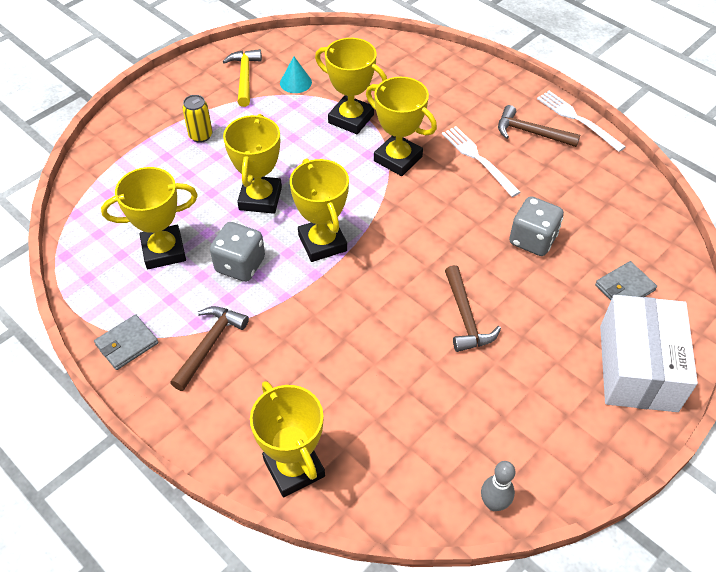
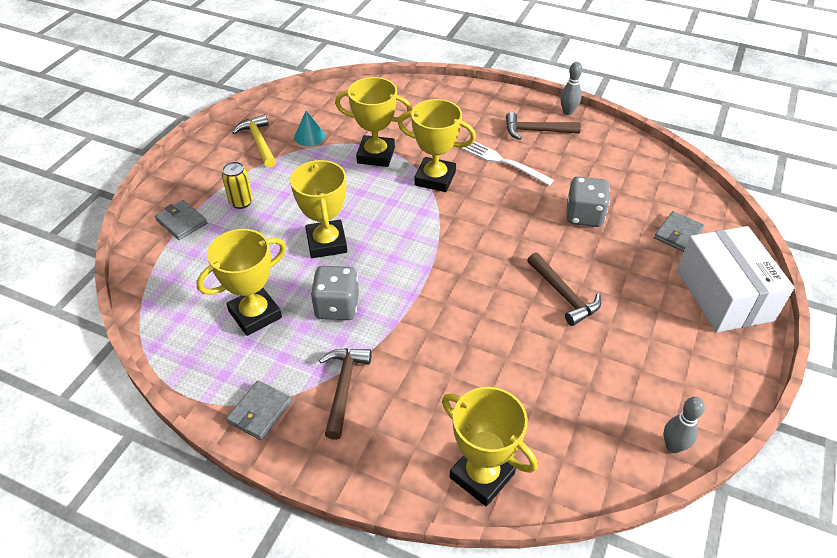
camera: 20 degrees left, 5 degrees down
(139, 141) = (181, 222): none -> grey wallet
(322, 243) = (404, 266): yellow trophy -> none
(577, 119) = (568, 112): white fork -> grey bowling pin

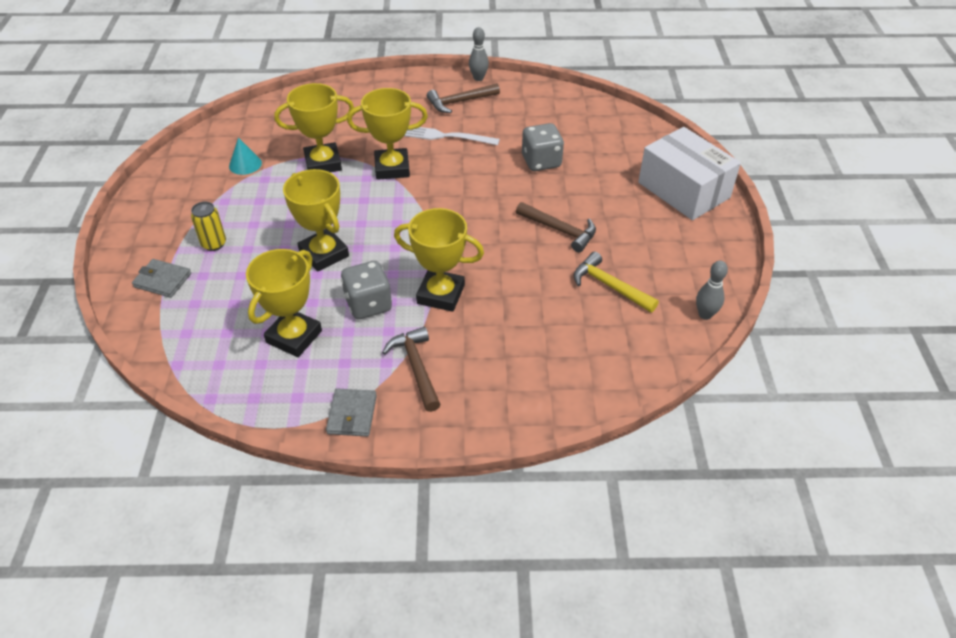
camera: 25 degrees left, 0 degrees up
(259, 142) = (196, 184): yellow hammer -> yellow hammer (609, 286)
(482, 475) = (573, 391): yellow trophy -> yellow trophy (441, 294)
(678, 234) = (624, 154): grey wallet -> none

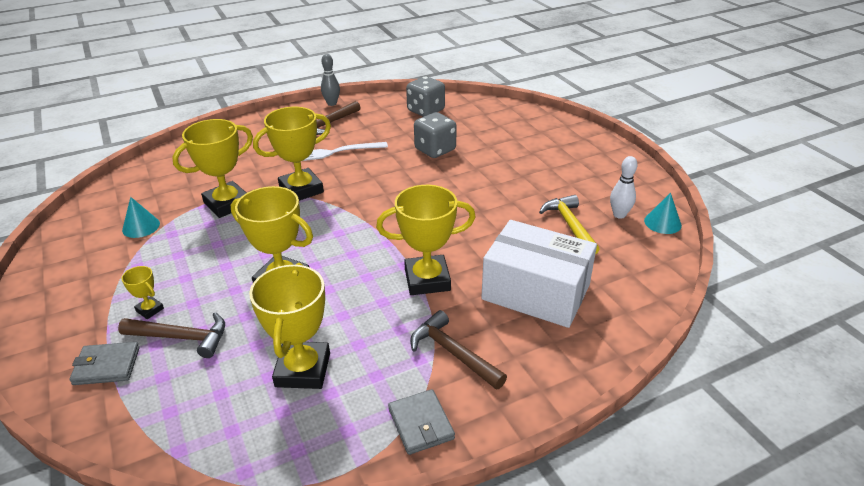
camera: 25 degrees left, 10 degrees down
(214, 244) = (150, 310): yellow can -> yellow trophy
(368, 304) = (362, 312): grey dice -> grey dice (426, 111)
(559, 230) = (493, 196): brown hammer -> brown hammer (181, 337)
(609, 286) = (570, 225): yellow hammer -> yellow hammer turned 60 degrees clockwise
(668, 291) = (619, 215): none -> white bowling pin
(683, 190) = (566, 140): white box -> white box (535, 292)
(705, 314) = (662, 223): grey bowling pin -> turquoise cone

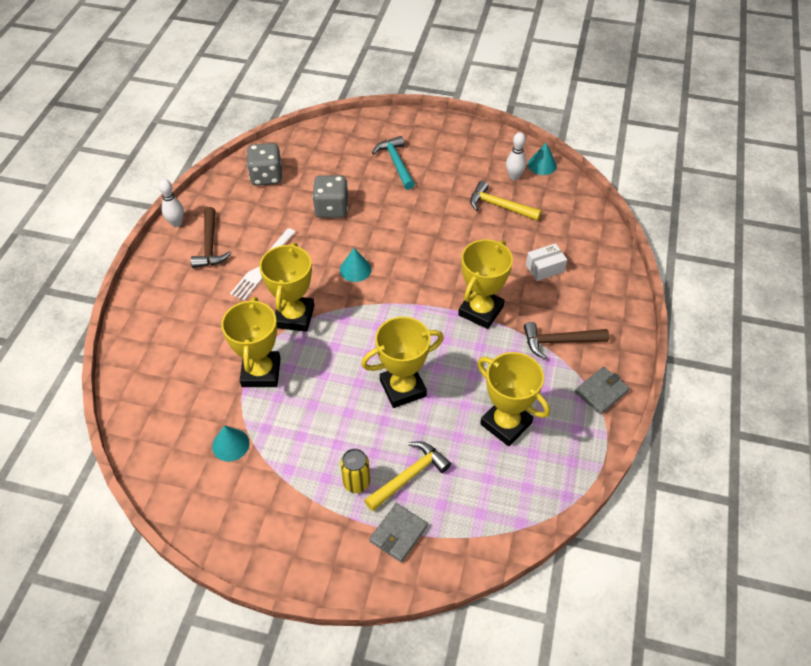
camera: 50 degrees left, 15 degrees up
(150, 310) = (356, 482): yellow trophy -> yellow can
(181, 337) = (409, 476): brown hammer -> yellow hammer
(332, 103) = (176, 223): grey bowling pin -> white bowling pin
(386, 191) = (355, 269): none -> turquoise cone
(421, 424) = (601, 392): grey wallet -> grey wallet turned 60 degrees counterclockwise
(530, 152) = (396, 163): none -> turquoise hammer
(535, 292) = (545, 268): white box -> white box, size x0.45

